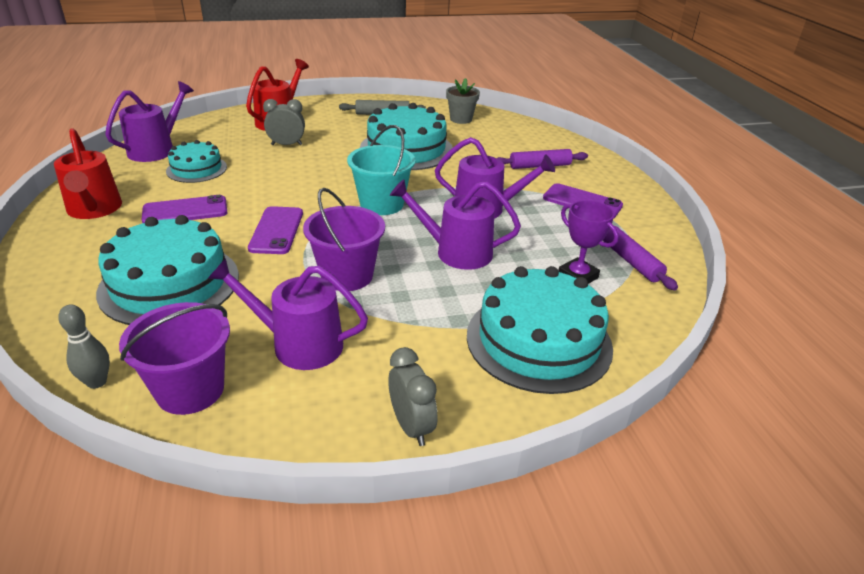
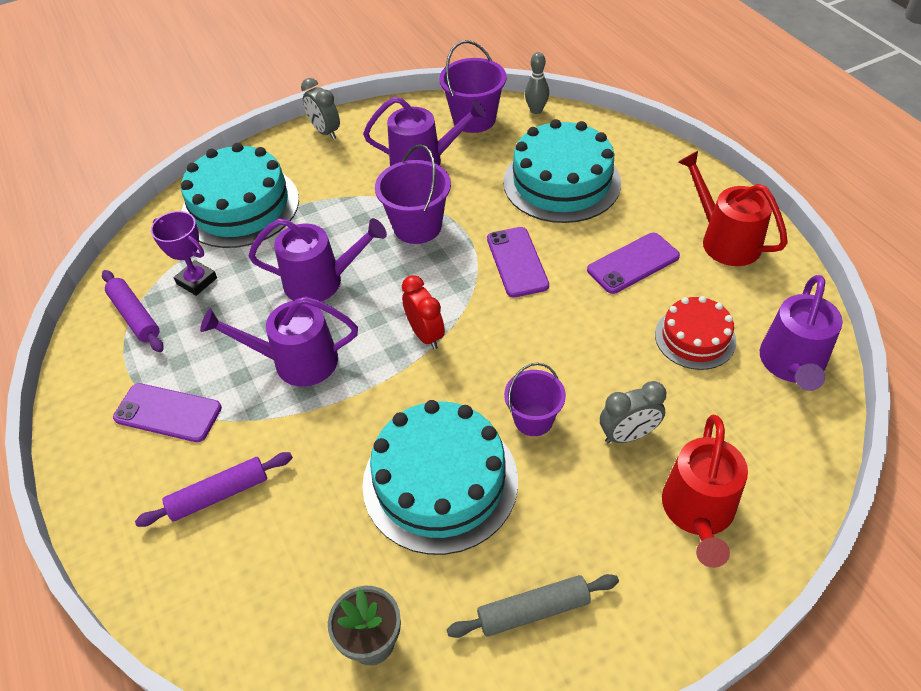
camera: 170 degrees right, 15 degrees up
(196, 169) = (695, 337): turquoise cake -> red cake
(336, 158) = (533, 419): none -> purple bucket
(382, 204) = (425, 335): turquoise bucket -> red clock

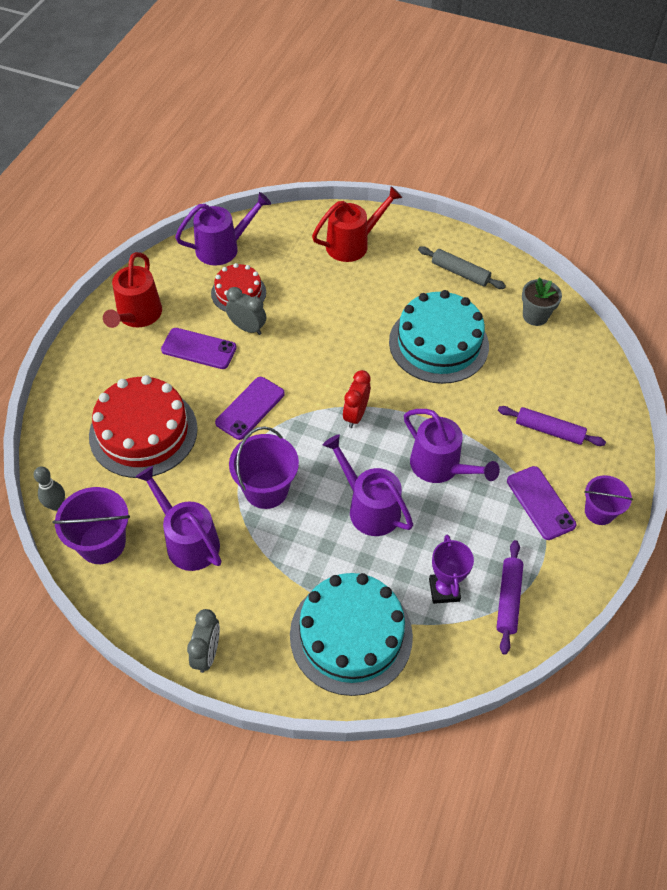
camera: 135 degrees left, 5 degrees up
(533, 419) = (363, 329): purple bucket -> purple bucket (599, 512)
(561, 182) = (143, 432): turquoise cake -> red cake
(628, 435) = (334, 288): grey clock -> grey clock (247, 328)

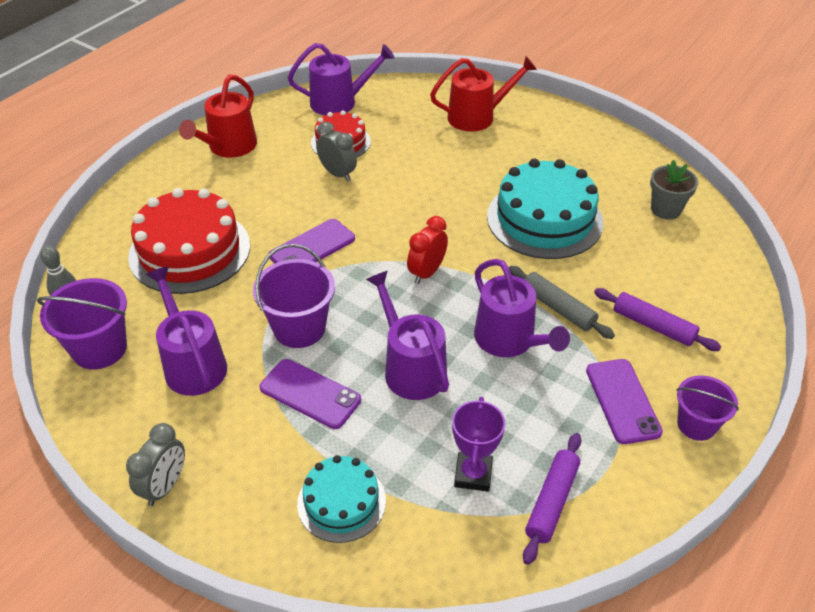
camera: 15 degrees right, 10 degrees down
(199, 349) = (279, 185): purple phone -> purple phone (310, 394)
(351, 635) = (341, 502): turquoise cake -> turquoise cake, size x0.57
(460, 273) = (589, 157): grey rolling pin -> grey rolling pin (558, 308)

